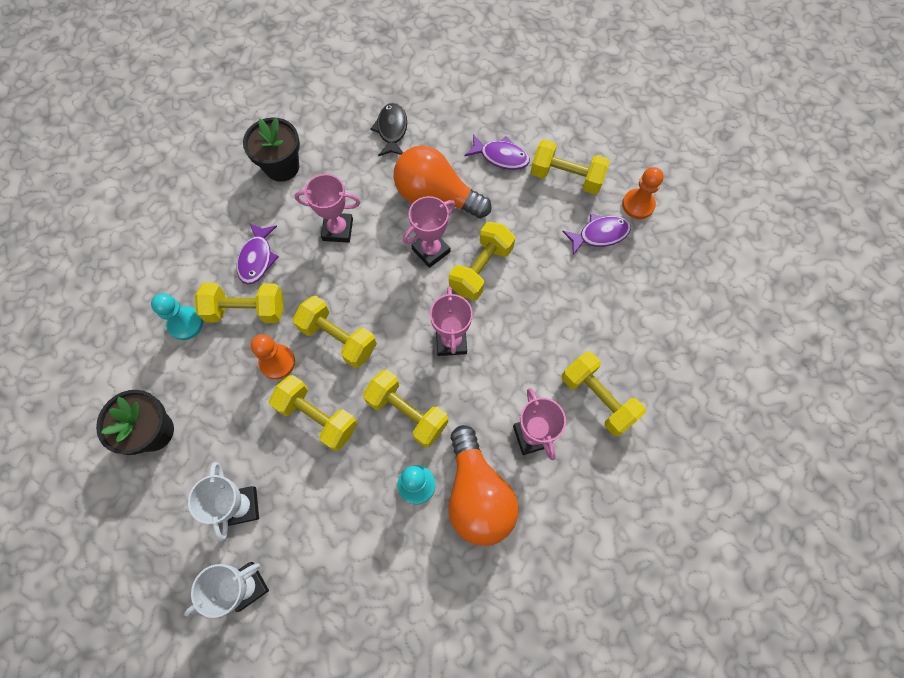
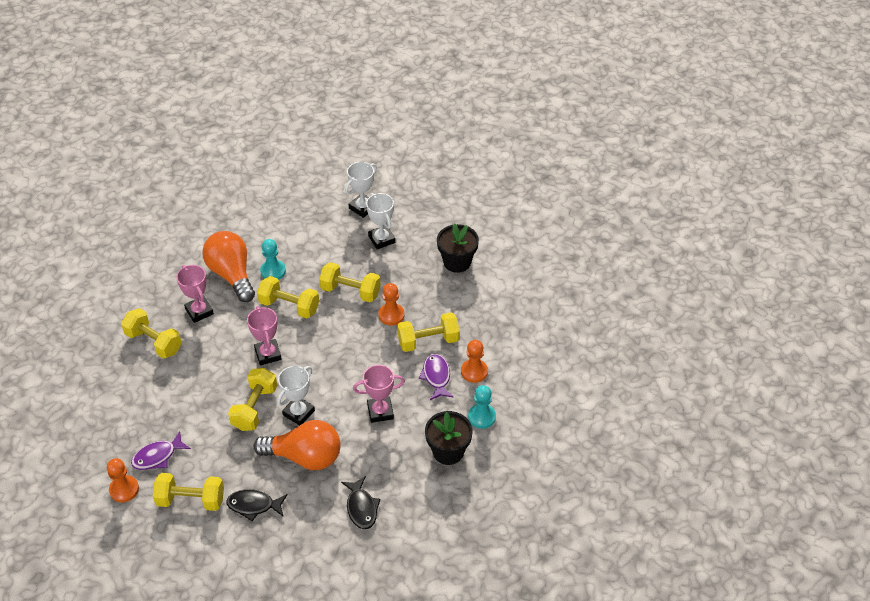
camera: 165 degrees right, 20 degrees down
(185, 324) = (468, 323): turquoise pawn -> turquoise pawn (482, 417)
(211, 254) = (474, 371): none -> orange pawn
(338, 338) = (353, 338): yellow dumbbell -> none
(431, 250) = (298, 413): pink trophy -> white trophy
(501, 157) = (254, 505): purple fish -> black fish

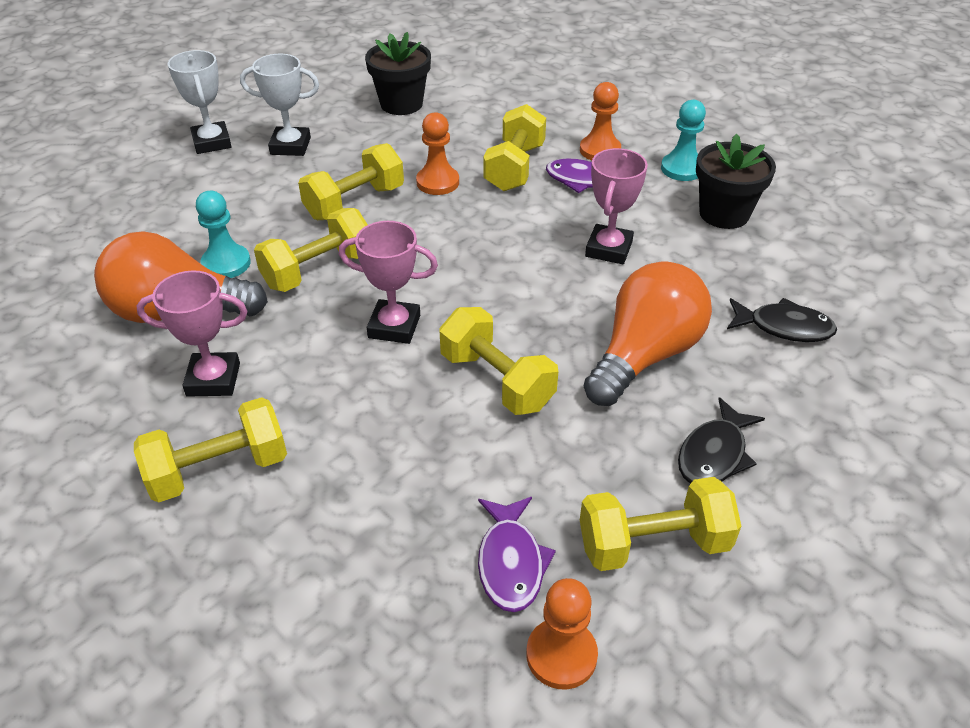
camera: 60 degrees left, 5 degrees down
(191, 500) = (653, 544): yellow dumbbell -> yellow dumbbell turned 45 degrees clockwise
(298, 413) = (547, 332): white trophy -> none

